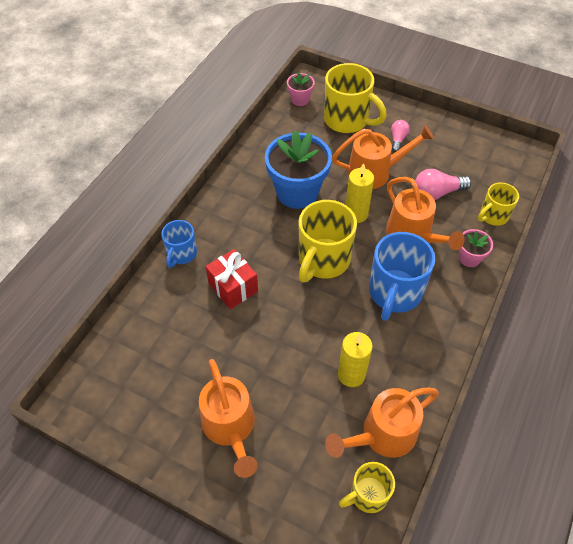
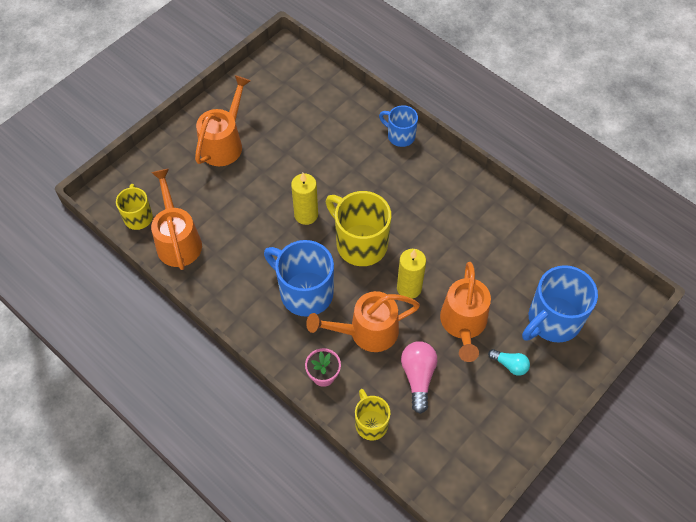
camera: 105 degrees right, 5 degrees up
(230, 428) = (224, 143): orange watering can -> orange watering can turned 120 degrees clockwise
(233, 287) = (352, 167): red gift -> none
(297, 192) = (452, 243): blue flower pot -> none
(300, 100) = (597, 280): pink flower pot -> none
(347, 120) = (552, 320): yellow mug -> blue mug
(351, 375) = (237, 233): yellow candle -> yellow candle (306, 215)
(398, 139) = (510, 365): pink light bulb -> turquoise light bulb

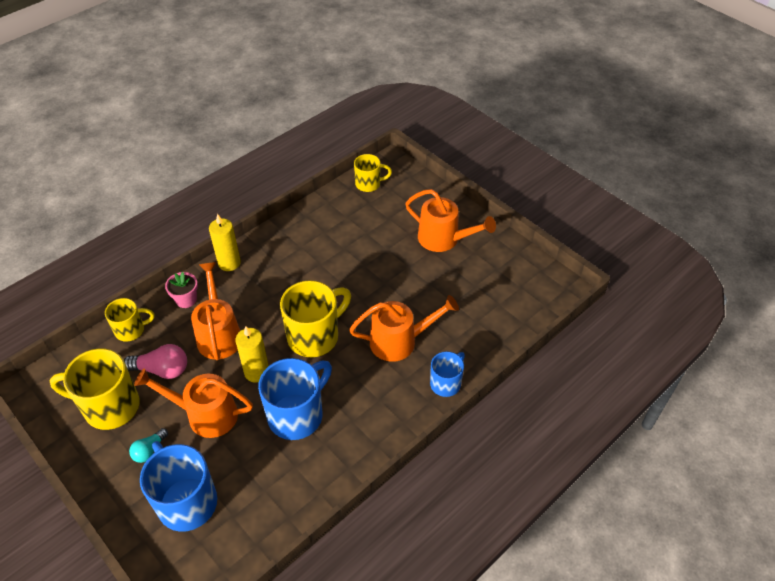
camera: 95 degrees right, 10 degrees down
(177, 240) = (341, 208): orange watering can -> orange watering can (400, 341)
(304, 292) = (271, 291): blue mug -> blue mug (297, 415)
(306, 215) = (354, 296): yellow candle -> yellow candle (229, 263)
(469, 416) = (109, 407): none -> yellow mug

